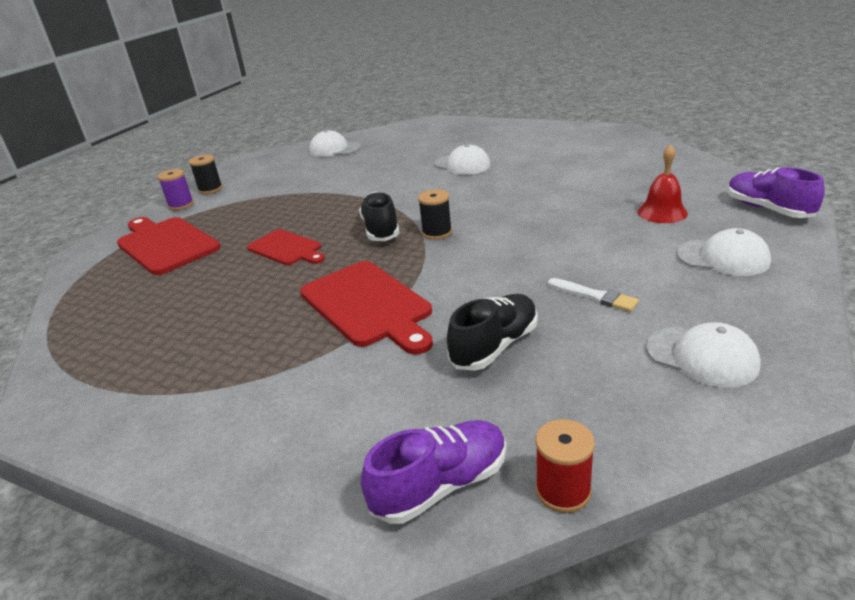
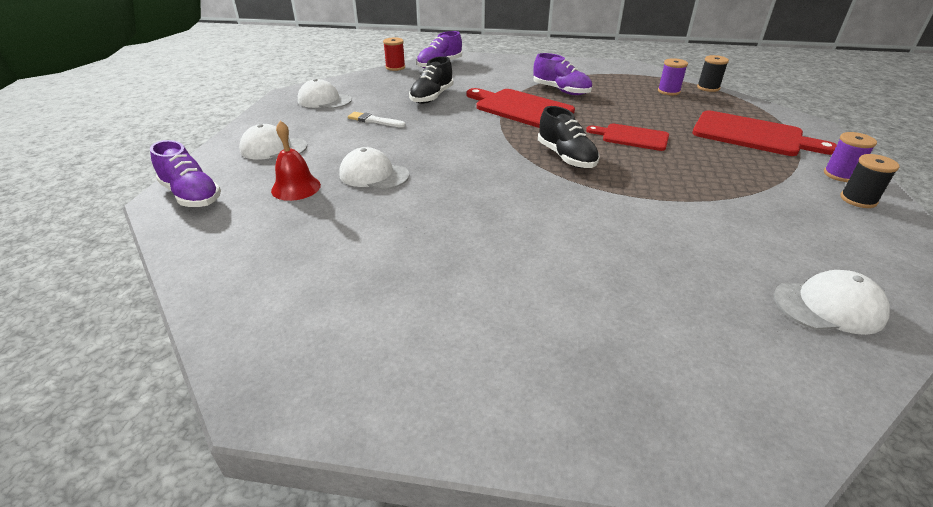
camera: 160 degrees right, 5 degrees up
(118, 324) = (668, 91): none -> purple spool
(268, 342) = (561, 91): none -> purple shoe
(437, 233) = (510, 157): black spool -> black spool (708, 88)
(462, 165) = (547, 262): white cap -> white cap (374, 175)

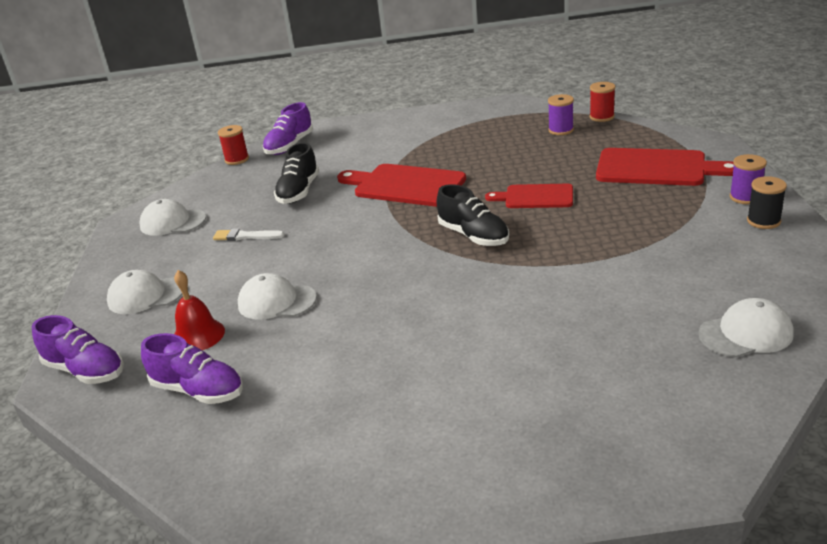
camera: 10 degrees left, 5 degrees down
(561, 91) = (443, 153): purple shoe -> purple shoe (198, 390)
(708, 88) = (602, 117): black spool -> red spool

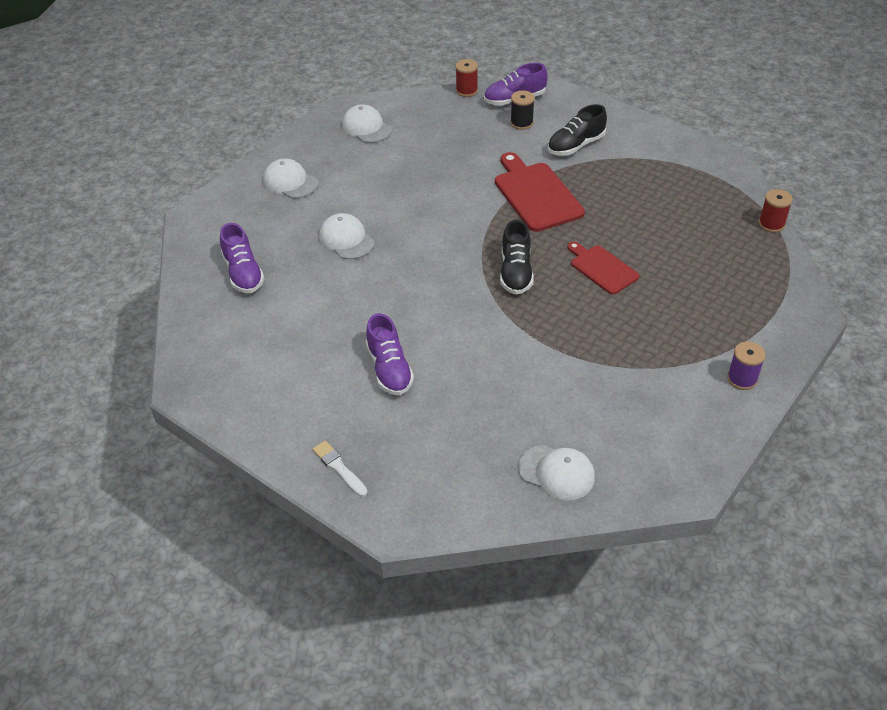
camera: 40 degrees right, 15 degrees up
(85, 370) = (210, 217): purple shoe -> purple shoe (389, 369)
(198, 335) = (283, 234): red bell -> none
(245, 236) = (390, 171): white brush -> white brush (339, 468)
(299, 192) = (466, 152): black shoe -> black shoe (576, 145)
(561, 130) = (718, 216): purple spool -> none
(656, 168) = (725, 305): red cutting board -> none
(763, 221) = (717, 407): black spool -> black spool (521, 123)

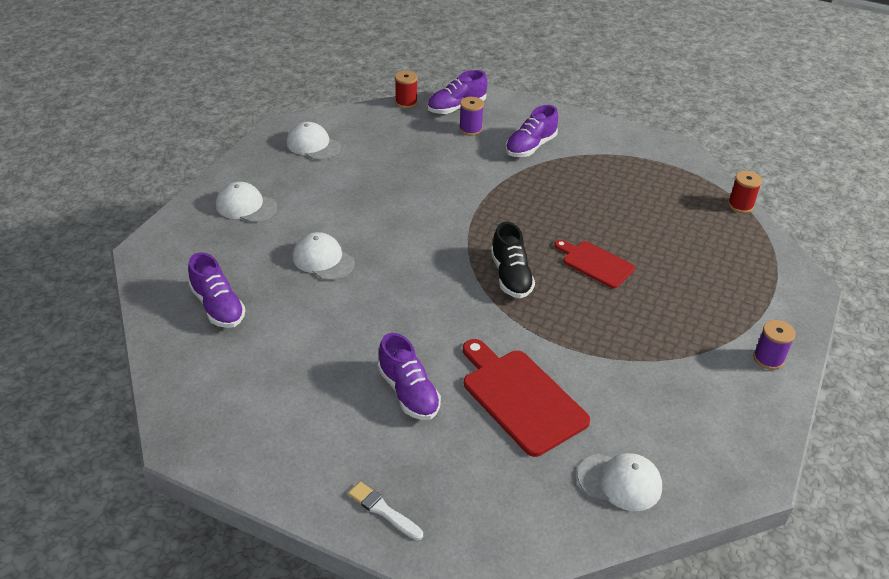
camera: 15 degrees left, 5 degrees down
(521, 123) = (470, 129): black spool -> purple spool
(536, 194) = (506, 197): red cutting board -> red cutting board (521, 398)
(576, 145) = (530, 147): black shoe -> purple shoe

